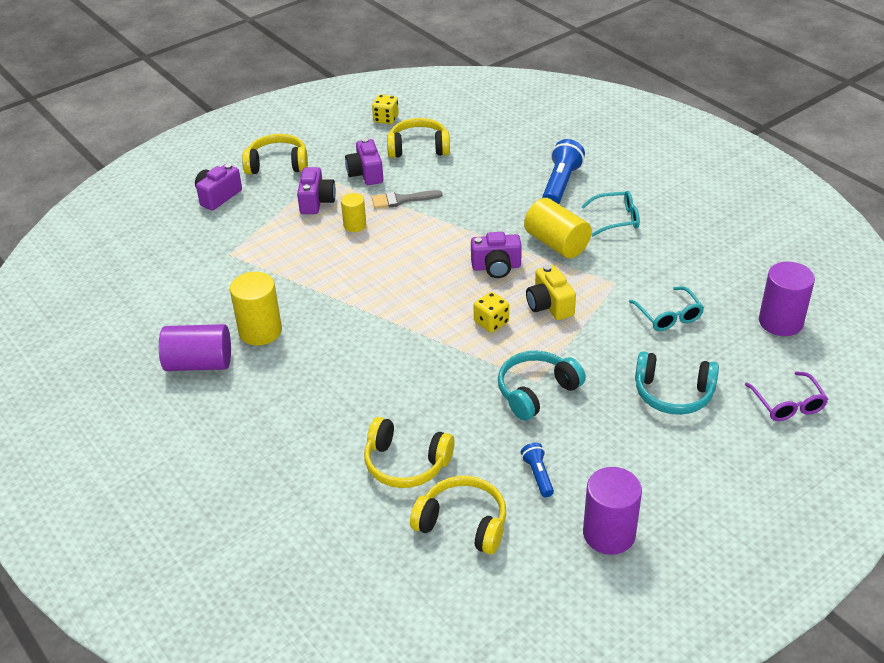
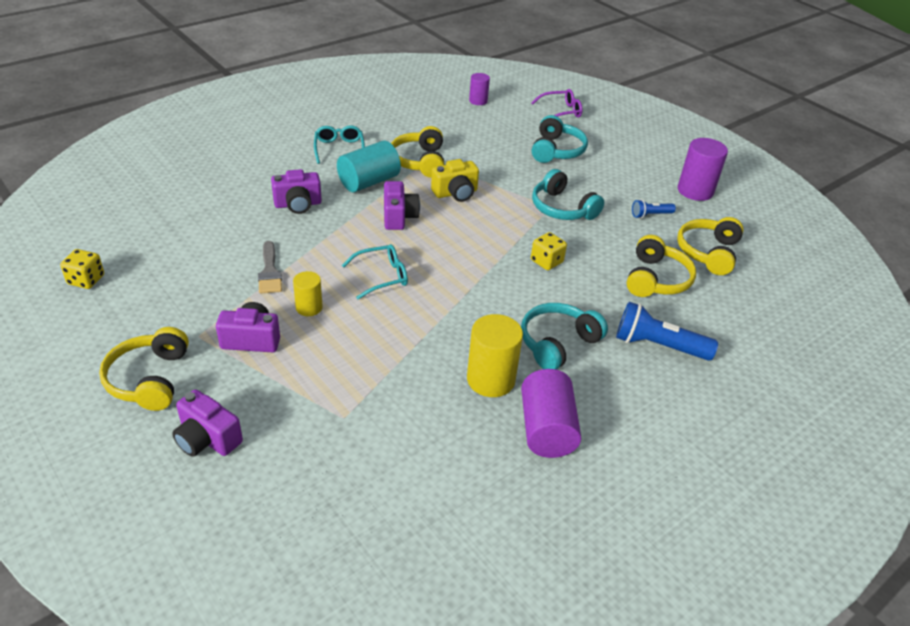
camera: 95 degrees left, 0 degrees up
(303, 376) = (557, 343): none -> turquoise headphones
(366, 174) = (205, 298): purple camera -> purple camera (298, 204)
(418, 148) = (168, 256): yellow headphones -> yellow headphones (419, 161)
(491, 322) = (477, 225): yellow dice -> yellow dice (546, 261)
(557, 243) = (369, 182): yellow cylinder -> turquoise cylinder
(560, 184) = (276, 171): blue flashlight -> blue flashlight (658, 346)
(668, 315) = (470, 141): turquoise glasses -> turquoise glasses (381, 276)
(780, 322) = (478, 101): purple cylinder -> purple cylinder, size x0.59

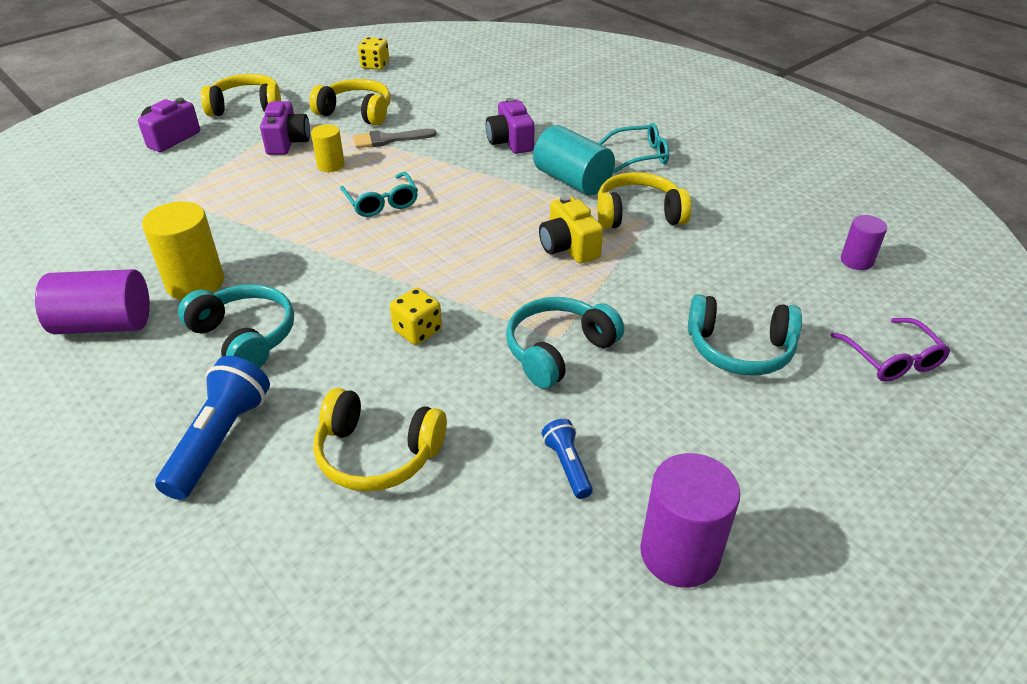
camera: 90 degrees right, 0 degrees up
(399, 217) = (501, 206): purple camera -> none
(708, 252) = (459, 544): yellow headphones -> yellow headphones (356, 113)

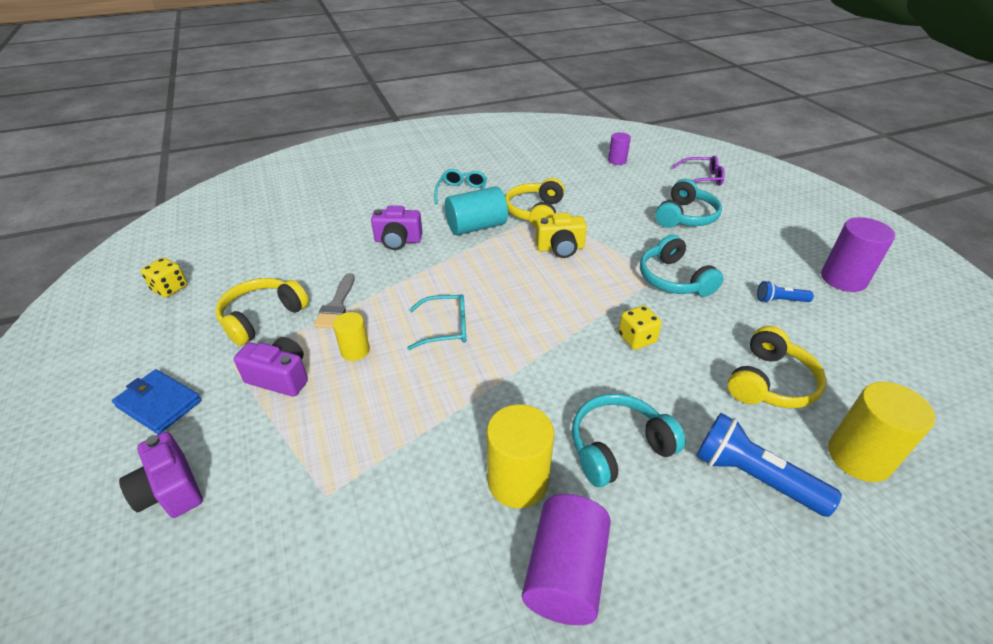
camera: 70 degrees left, 0 degrees up
(247, 107) = (159, 404): yellow headphones -> blue wallet
(264, 540) = (859, 457): none -> yellow cylinder

